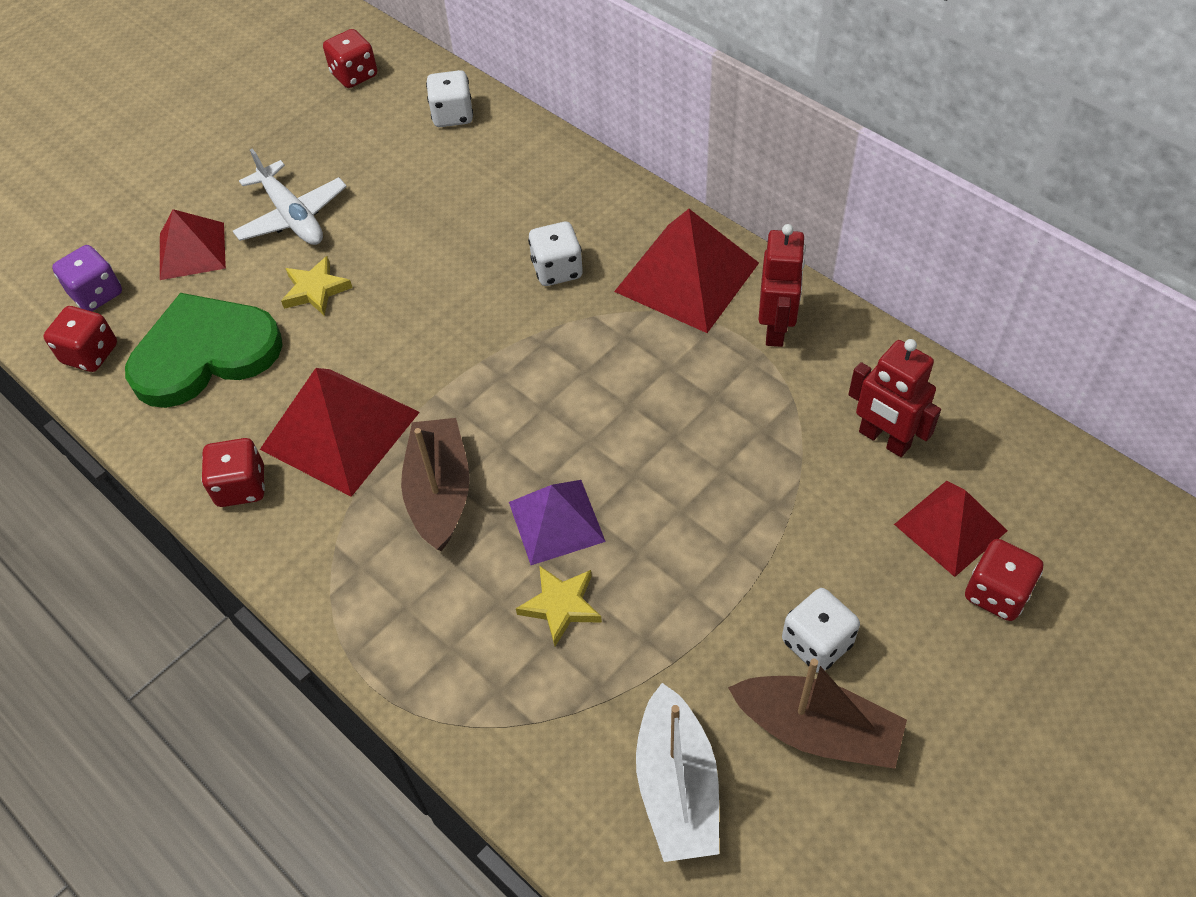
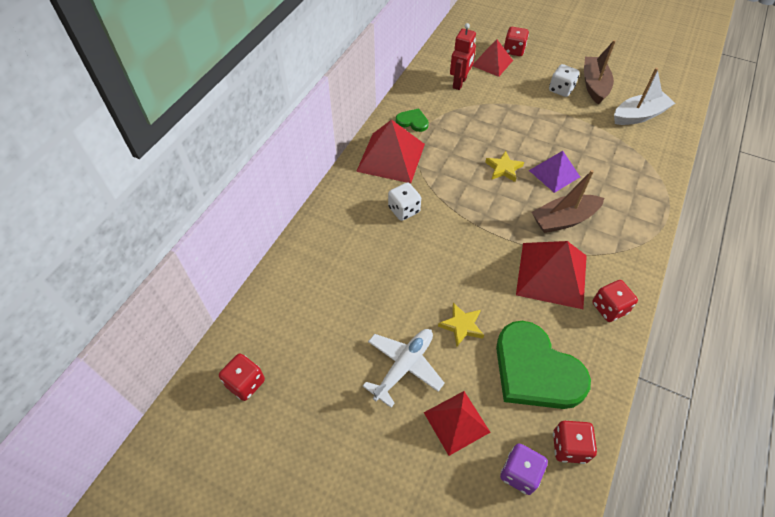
camera: 110 degrees left, 0 degrees up
(452, 115) = (283, 300): white dice -> none
(561, 606) = (592, 162): yellow star -> yellow star (503, 169)
(776, 328) = (412, 121): red robot -> green heart

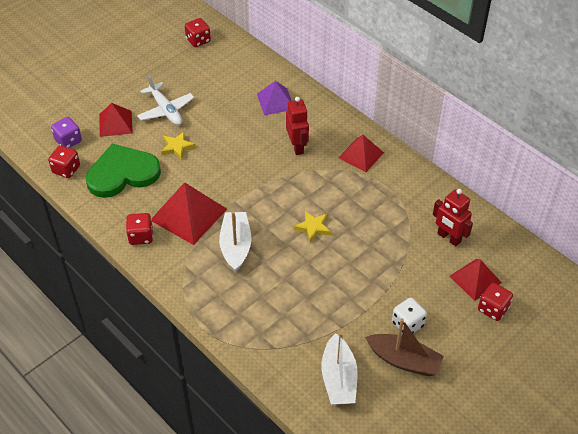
camera: 110 degrees right, 5 degrees down
(391, 157) = (361, 155): red pyramid -> red pyramid, size x0.64
(404, 210) = (297, 147): white dice -> red robot
(412, 121) = (402, 183): green heart -> none
(554, 173) = (290, 263): purple pyramid -> purple pyramid (275, 101)
(564, 219) = (236, 246): brown boat -> white boat

